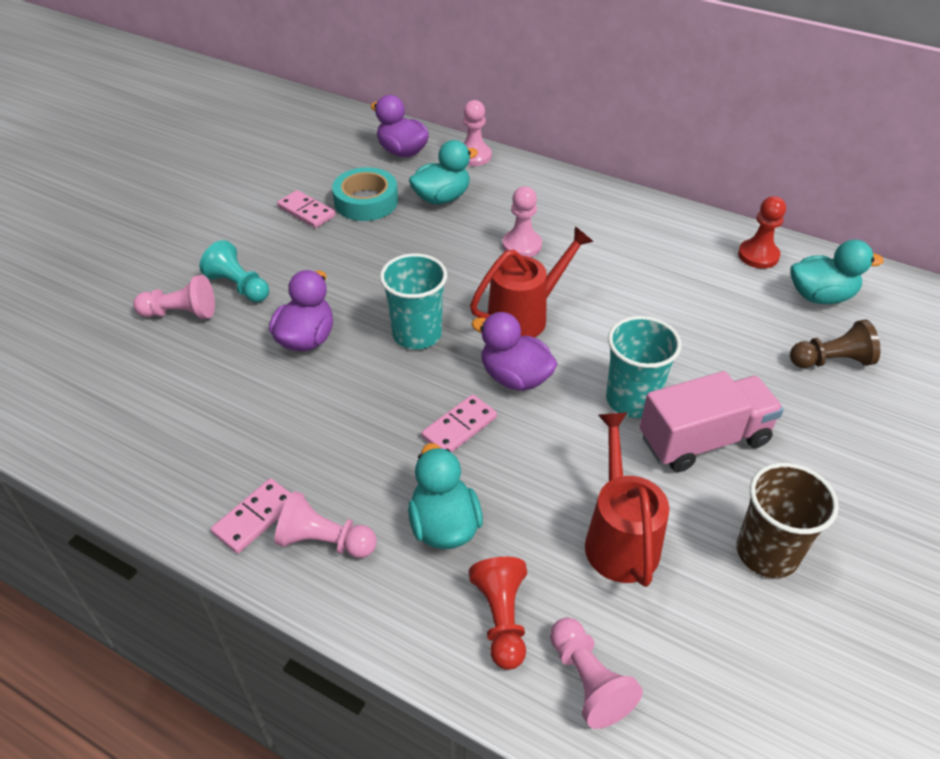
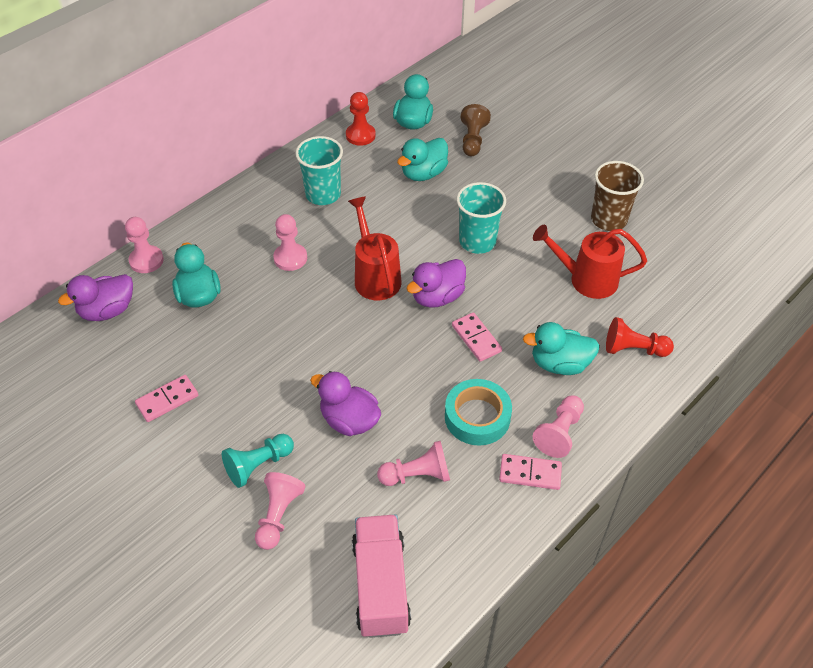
camera: 75 degrees left, 5 degrees up
(255, 517) = (530, 473): pink domino -> pink domino turned 45 degrees counterclockwise
(366, 201) = (175, 351): turquoise tape -> turquoise tape (477, 417)
(417, 334) = (371, 345): turquoise cup -> turquoise cup (323, 194)
(588, 681) = (678, 319): pink pawn -> pink pawn (417, 475)
(703, 440) = (521, 218): pink truck -> pink truck (381, 585)
(728, 324) = (423, 173): none -> turquoise duck

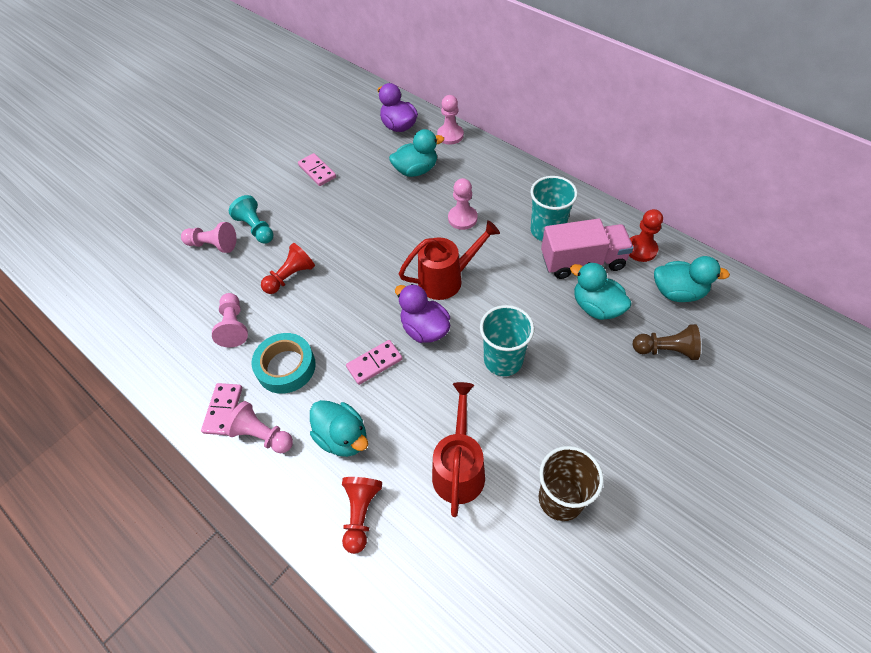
camera: 90 degrees right, 5 degrees up
(349, 420) = (290, 277): purple duck -> red pawn
(381, 585) = (145, 310): pink truck -> pink truck (582, 261)
(559, 364) = (343, 437): turquoise duck -> turquoise duck turned 135 degrees clockwise

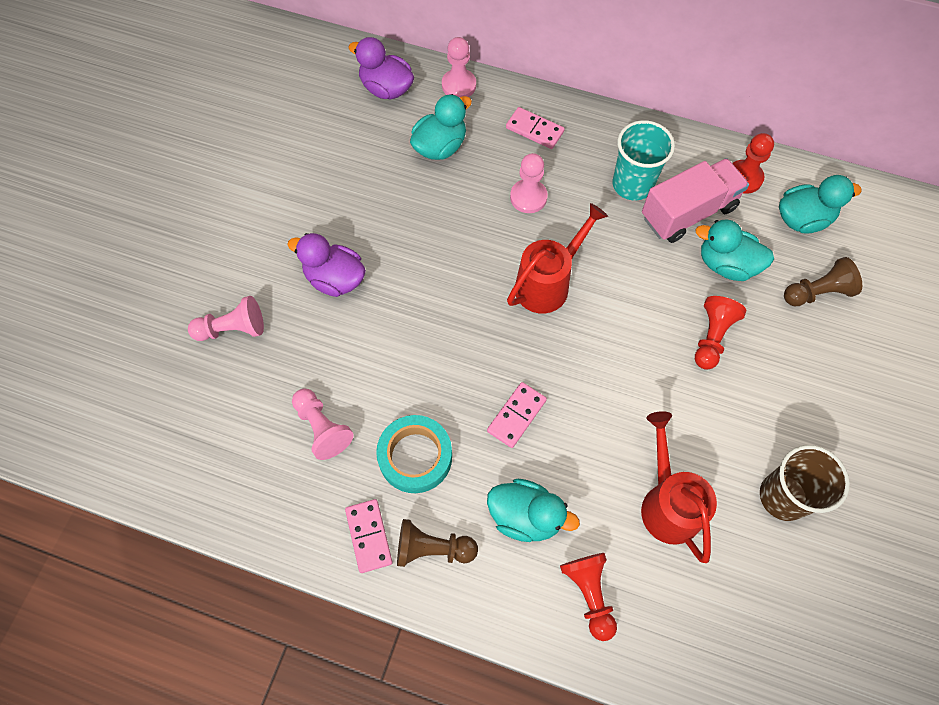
camera: 25 degrees left, 10 degrees up
(256, 228) = (277, 288): turquoise pawn -> none
(262, 435) = (432, 548): pink pawn -> brown pawn
(290, 277) = (358, 340): red pawn -> red pawn (711, 337)
(317, 171) = (313, 183): pink domino -> pink domino (534, 130)
(424, 329) = (552, 354): purple duck -> purple duck (335, 279)
(503, 360) = (656, 362): turquoise cup -> none

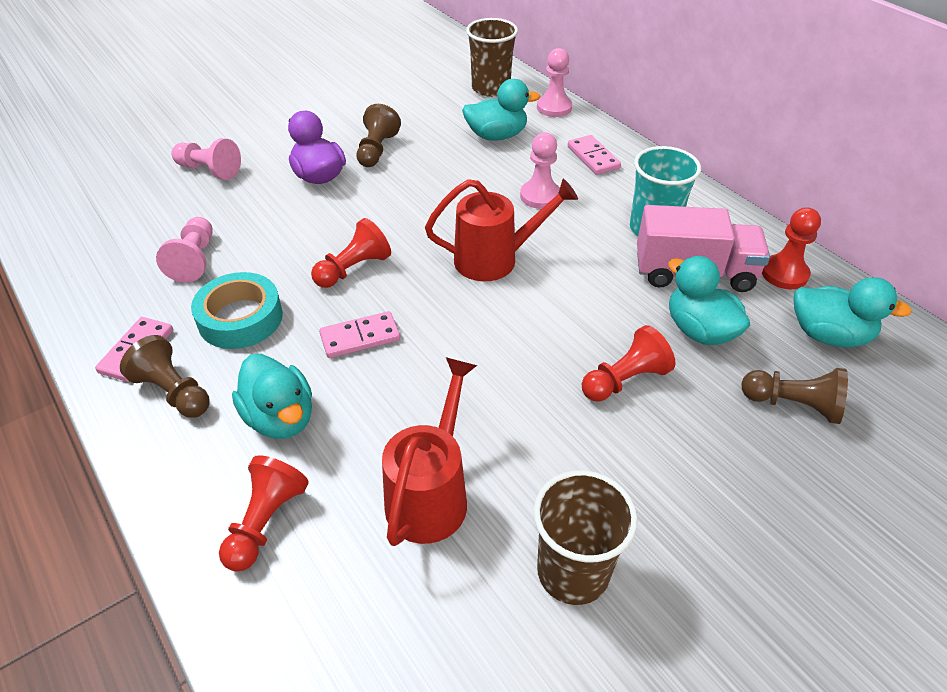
camera: 35 degrees right, 20 degrees down
(356, 220) = (377, 150): none -> brown pawn
(386, 88) = (491, 88): purple duck -> brown cup
(454, 357) = (353, 269): none -> red pawn

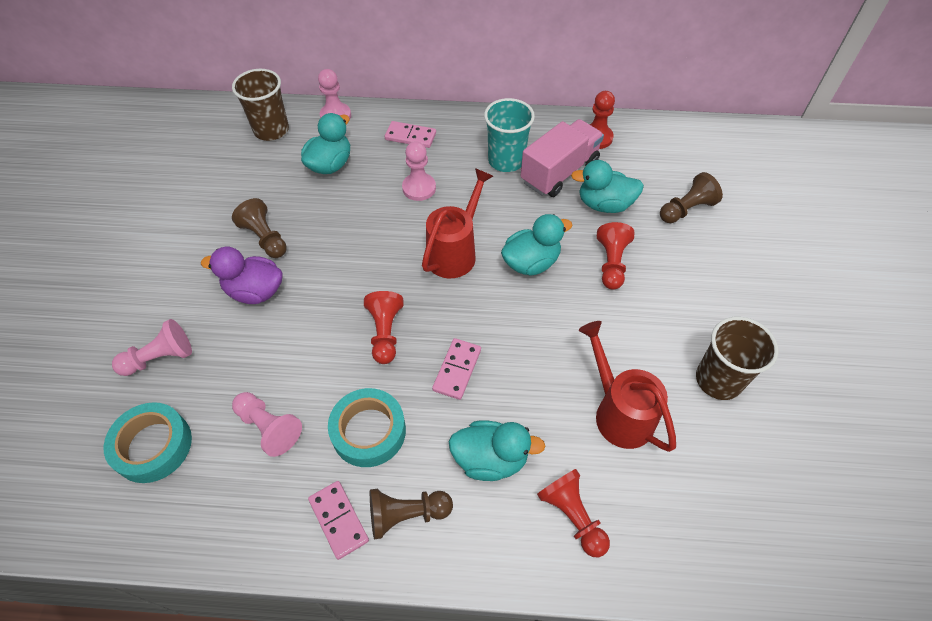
camera: 50 degrees left, 10 degrees up
(129, 213) = (153, 446): none -> turquoise tape
(829, 335) = (654, 158): turquoise duck -> turquoise duck (531, 262)

